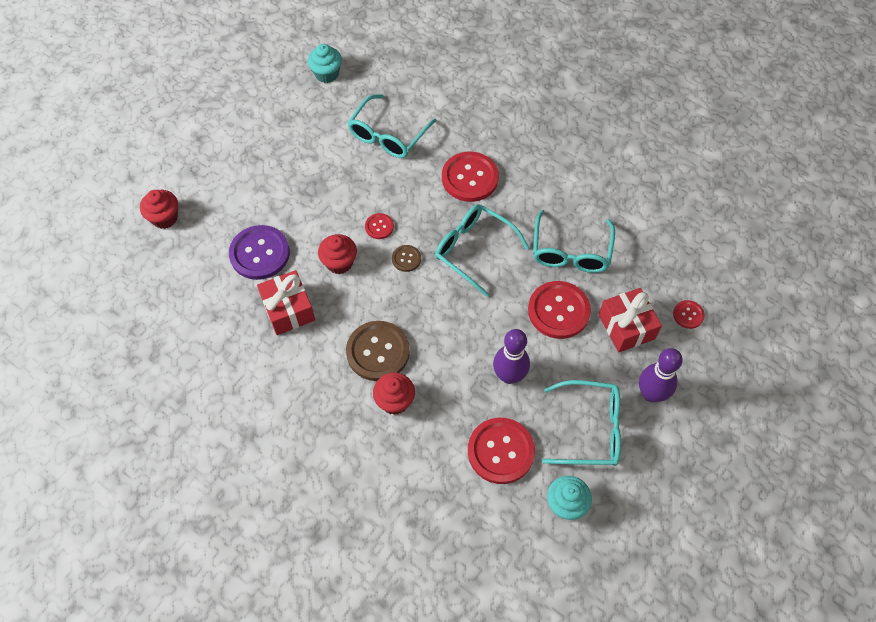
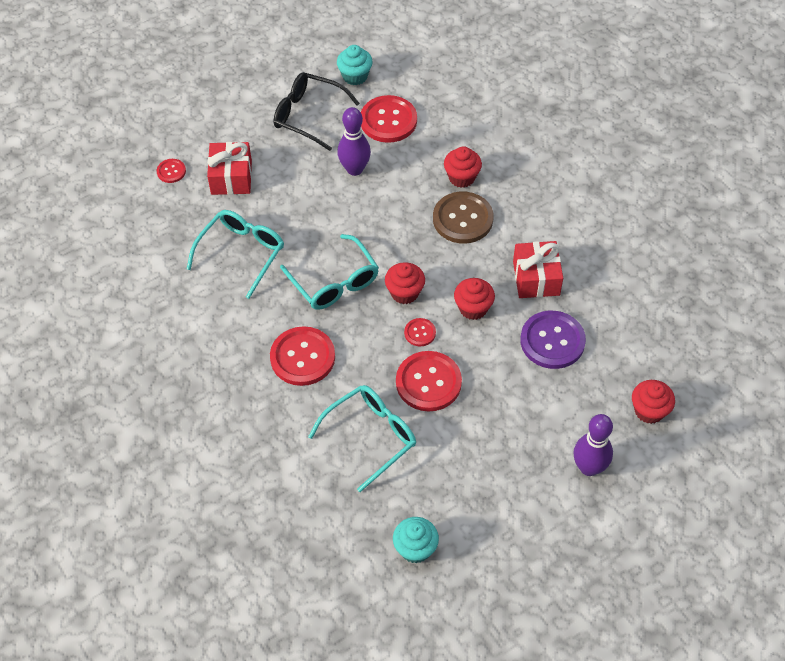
camera: 160 degrees left, 5 degrees down
(406, 259) = (404, 293): brown button -> red cupcake
(558, 311) = (283, 206): red button -> red button (428, 382)
(590, 429) = (308, 115): turquoise glasses -> black glasses
(651, 394) = (243, 125): purple bowling pin -> purple bowling pin (589, 467)

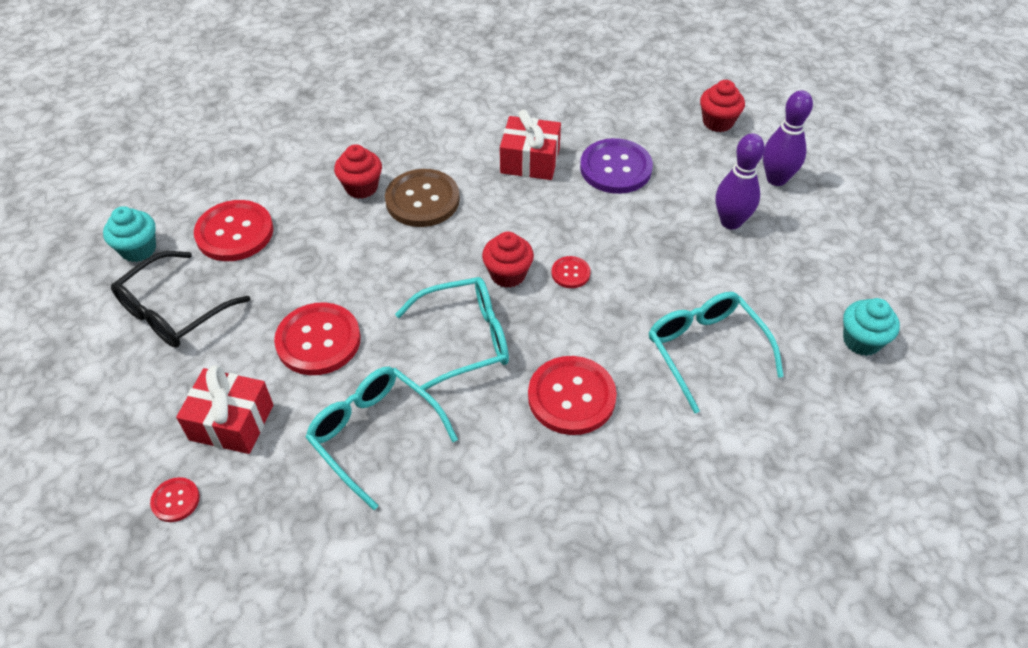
camera: 75 degrees left, 5 degrees down
(354, 169) = (294, 282): purple bowling pin -> purple bowling pin (730, 222)
(428, 382) = (642, 280): red button -> red button (318, 340)
(473, 308) = (552, 220): red cupcake -> none

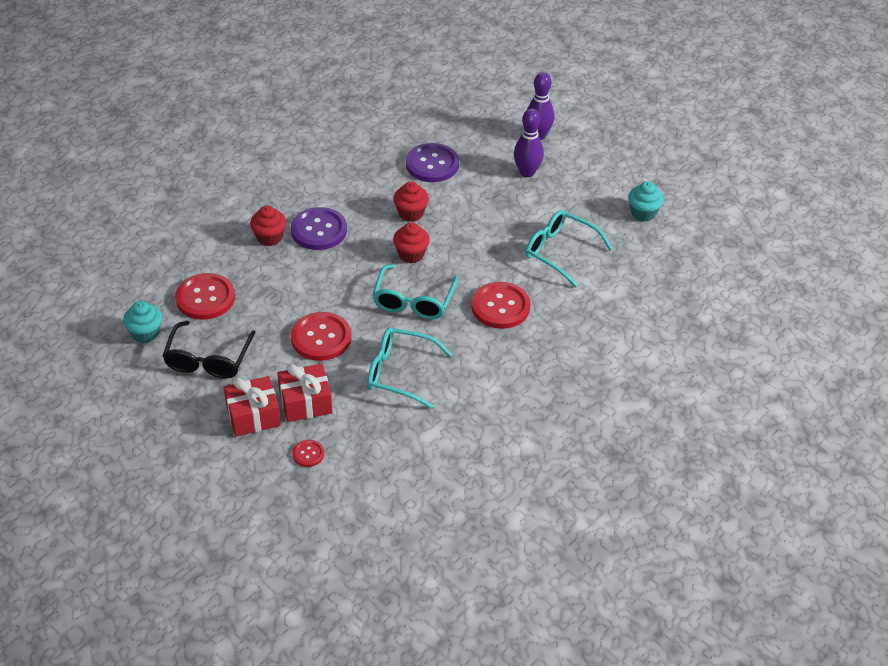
camera: 30 degrees left, 5 degrees down
(422, 200) = (319, 230): brown button -> purple button
(465, 339) = (413, 301): turquoise glasses -> turquoise glasses turned 150 degrees clockwise
(530, 161) = (372, 179): red gift -> red gift (253, 416)
(570, 273) = (450, 239): red button -> none
(718, 122) = (478, 111): red cupcake -> red cupcake (411, 213)

